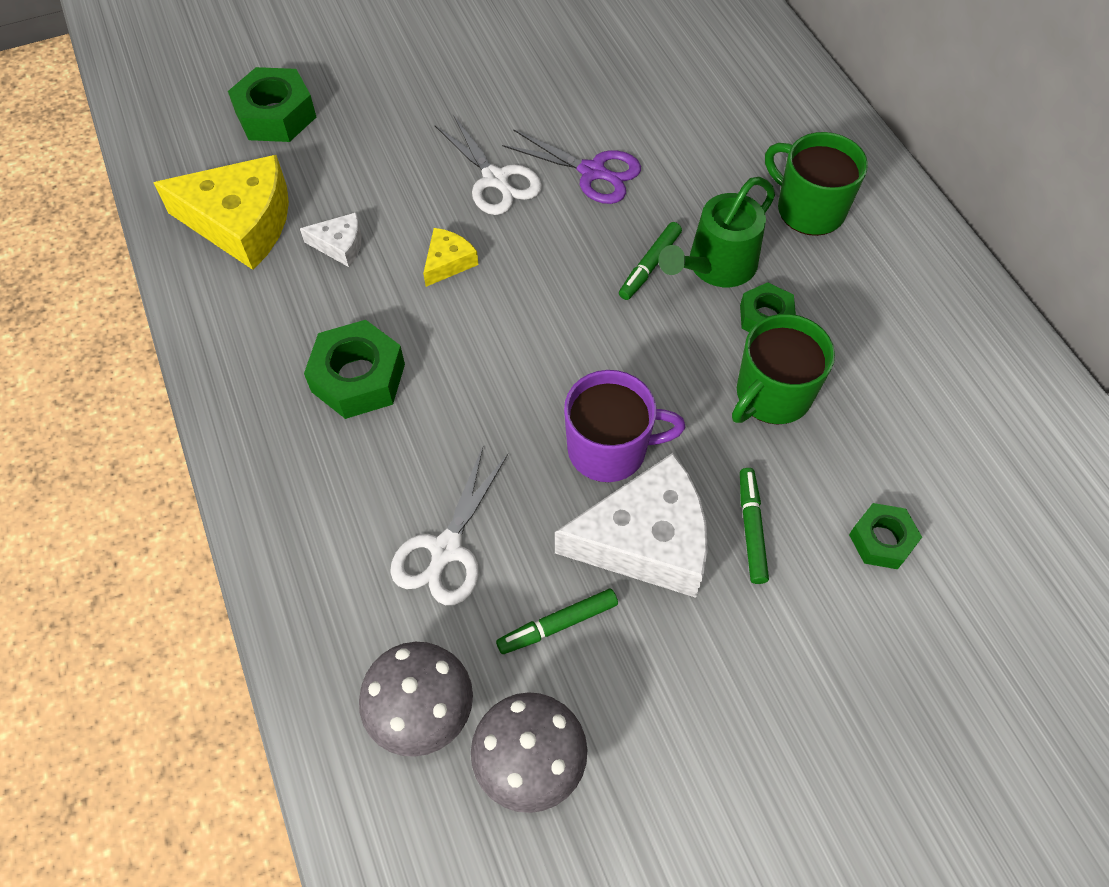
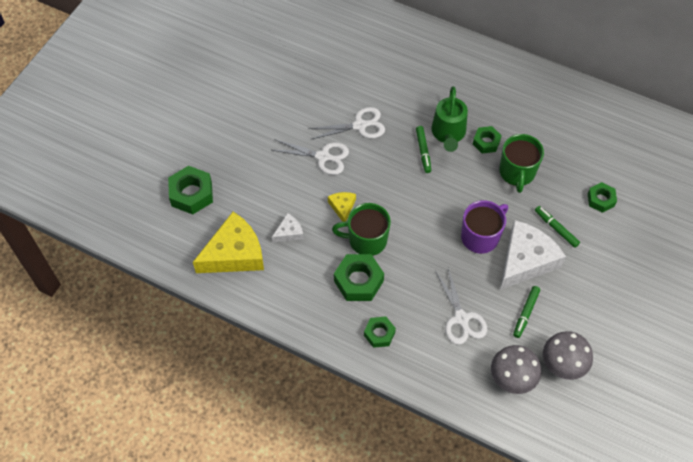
camera: 40 degrees left, 0 degrees up
(303, 475) = (379, 334): none -> green nut
(593, 172) = (360, 125): purple scissors -> white scissors
(808, 209) = (460, 84): green mug -> green mug (366, 240)

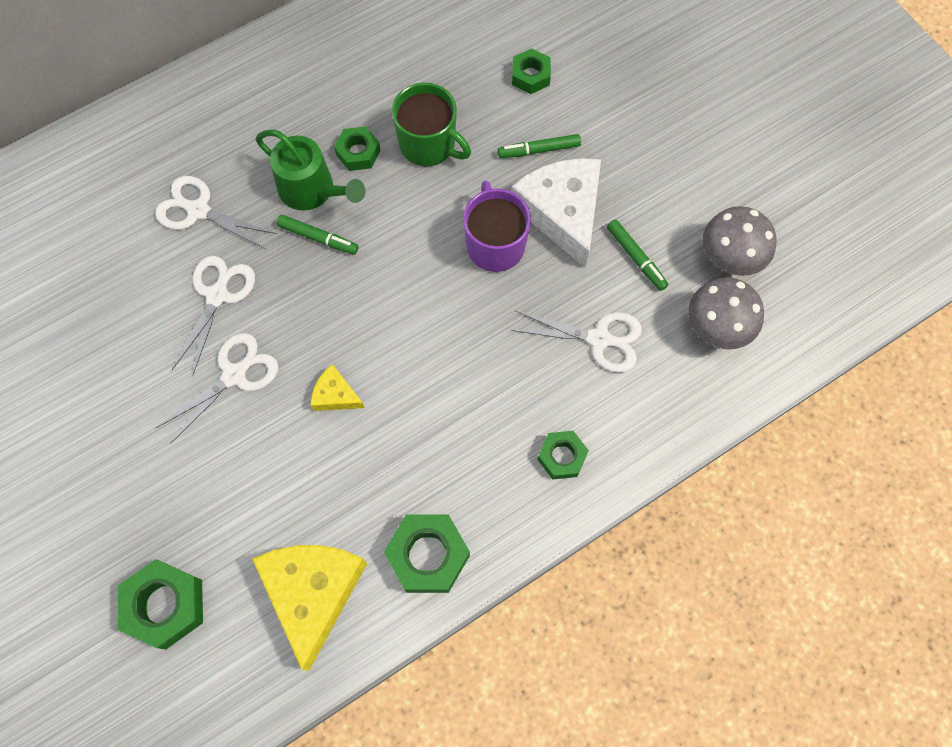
camera: 60 degrees left, 10 degrees up
(289, 232) = (328, 492): white cheese -> none
(358, 281) = (466, 439): green nut -> green nut (428, 555)
(366, 240) = (409, 392): green mug -> none
(399, 91) = (198, 210): none -> white scissors

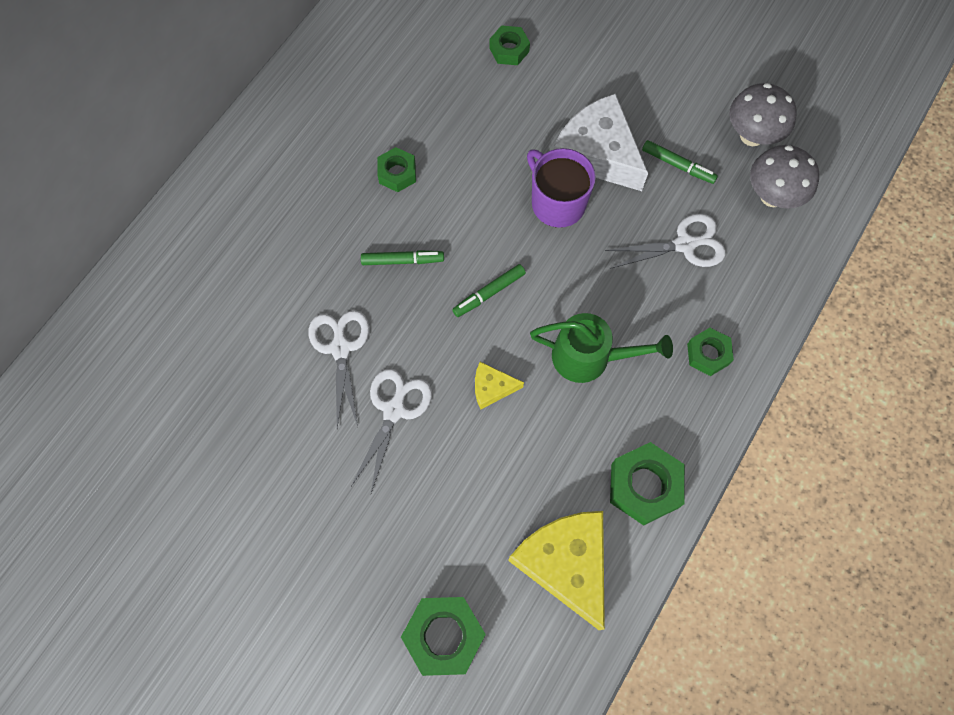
camera: 25 degrees left, 0 degrees up
(198, 210) = (281, 281): white scissors -> none
(313, 190) = (375, 222): green watering can -> green watering can (590, 357)
(428, 144) = (454, 141): green mug -> none
(539, 150) = (550, 109): green marker -> green marker (489, 293)

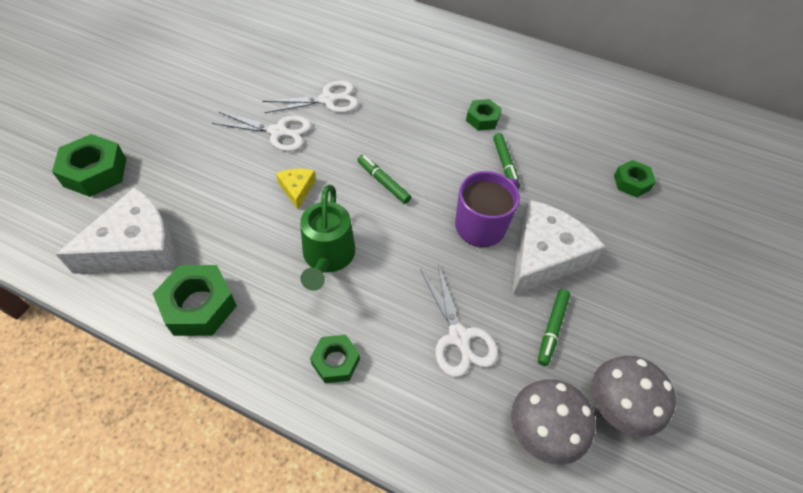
camera: 80 degrees right, 15 degrees down
(402, 260) = (405, 127): green marker -> green marker (505, 164)
(565, 563) = (137, 247): yellow cheese -> white cheese

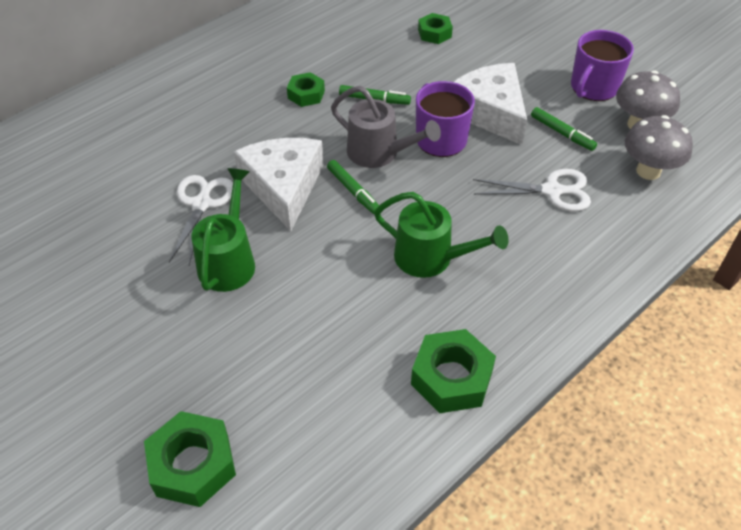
camera: 65 degrees left, 5 degrees down
(137, 247) = (345, 428): white cheese -> white cheese (283, 187)
(278, 132) = (229, 260): white scissors -> green watering can
(297, 189) = (328, 262): yellow cheese -> none
(335, 361) = (551, 280): green nut -> none
(383, 182) = (353, 191): green marker -> green marker turned 105 degrees counterclockwise
(438, 187) = (380, 153): none -> grey watering can
(649, 346) = (593, 88): none -> purple mug

